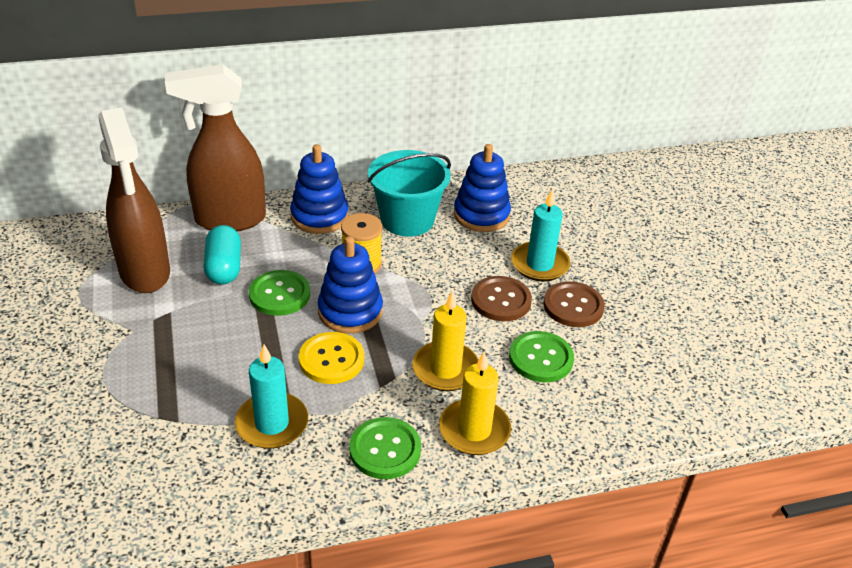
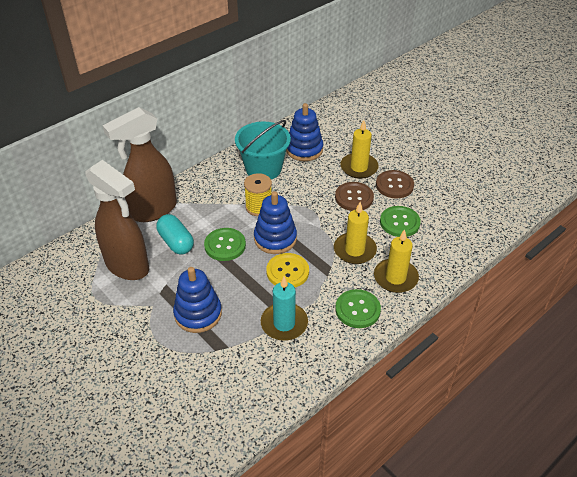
camera: 25 degrees left, 5 degrees up
(319, 216) = (209, 186): blue stacking toy -> blue stacking toy (198, 314)
(539, 264) = (359, 167): turquoise candle -> yellow candle

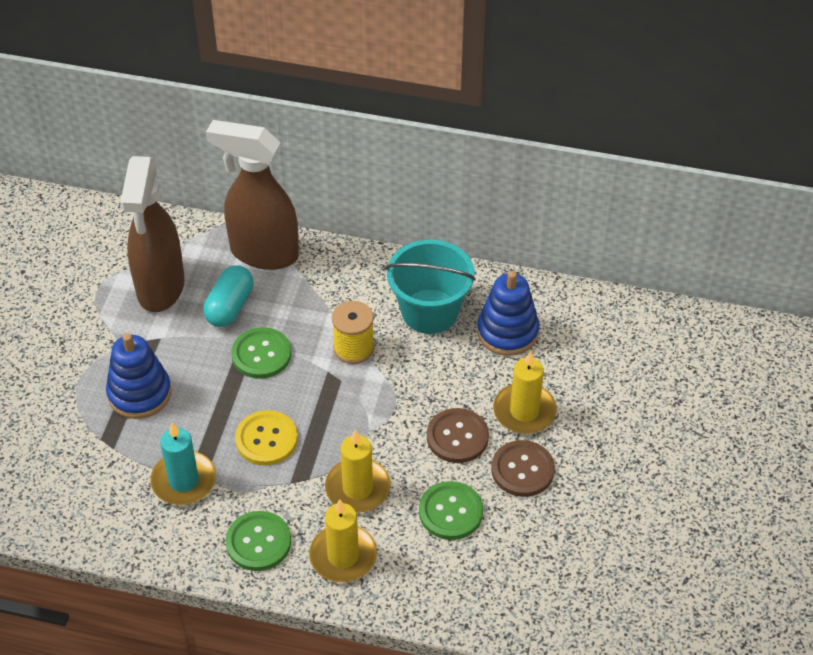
camera: 55 degrees right, 5 degrees up
(275, 238) = (312, 396): blue stacking toy -> none

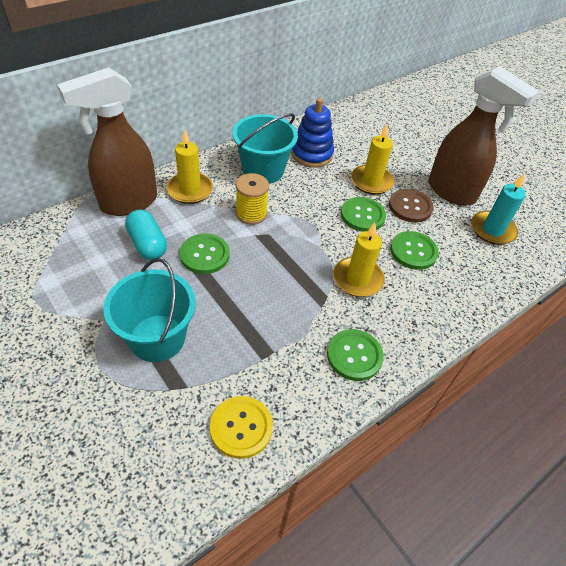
camera: 55 degrees left, 0 degrees up
(139, 393) = (157, 338): blue stacking toy -> turquoise bucket
(160, 288) = (84, 267): brown spray bottle -> brown spray bottle (452, 192)
(183, 481) = (261, 363): turquoise candle -> turquoise candle (492, 230)
(266, 439) = (274, 296): yellow button -> yellow button (241, 427)
(343, 556) = (404, 319): yellow candle -> yellow candle (190, 190)
(457, 437) = (362, 215): brown button -> green button

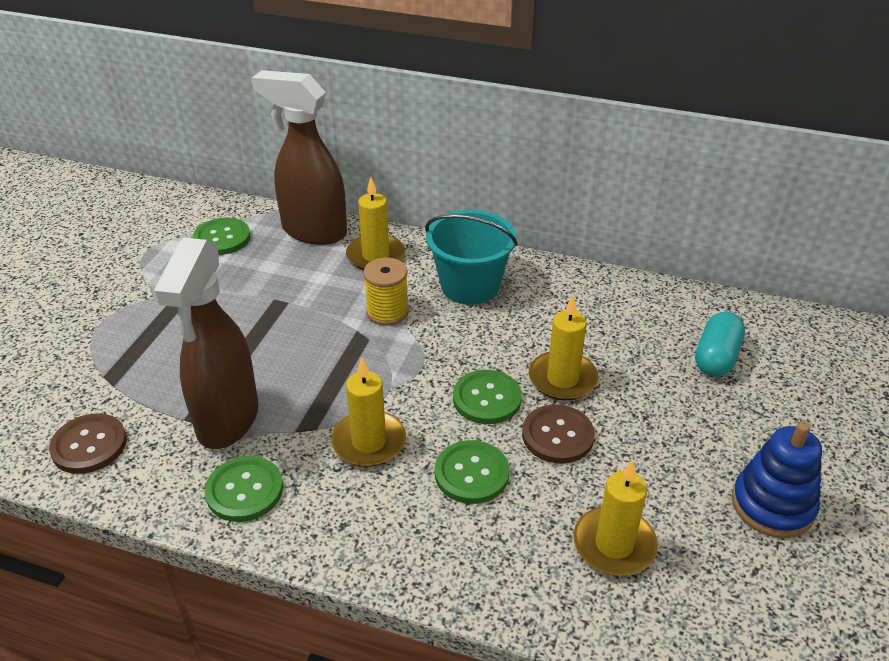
camera: 60 degrees right, 10 degrees down
(147, 244) = (270, 271): turquoise capsule -> turquoise capsule (716, 358)
(157, 338) = (158, 338): turquoise bucket -> none
(204, 255) = (292, 312): green button -> green button (222, 238)
(241, 427) = (89, 445): yellow button -> brown button
(311, 154) = (548, 307): blue stacking toy -> blue stacking toy (772, 505)
(452, 192) = (644, 467): brown spray bottle -> brown spray bottle (227, 421)
(492, 230) = (614, 544): turquoise candle -> yellow candle

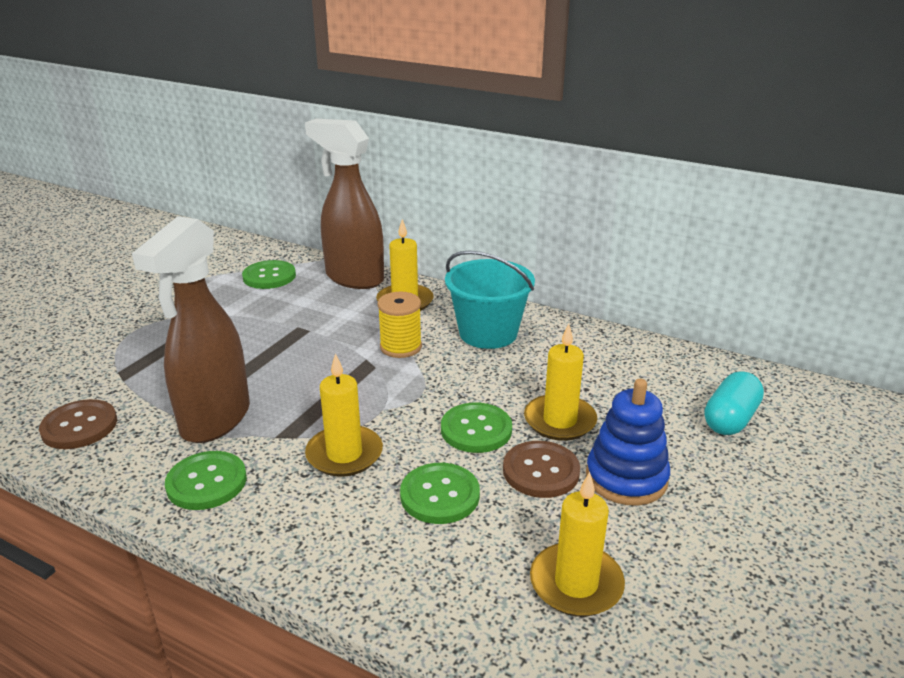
camera: 10 degrees right, 10 degrees down
(772, 505) = (769, 568): blue stacking toy -> blue stacking toy (626, 478)

